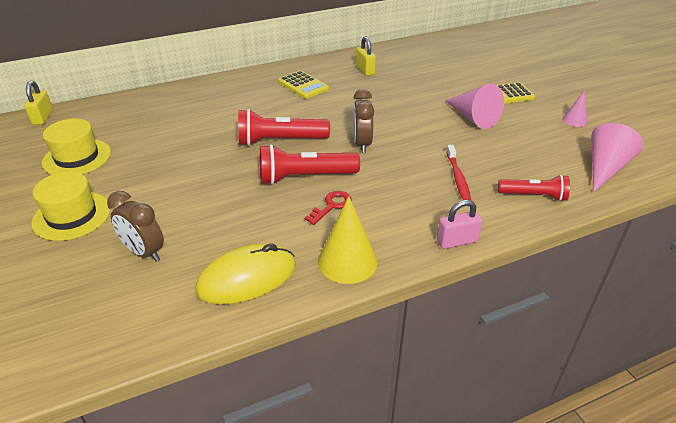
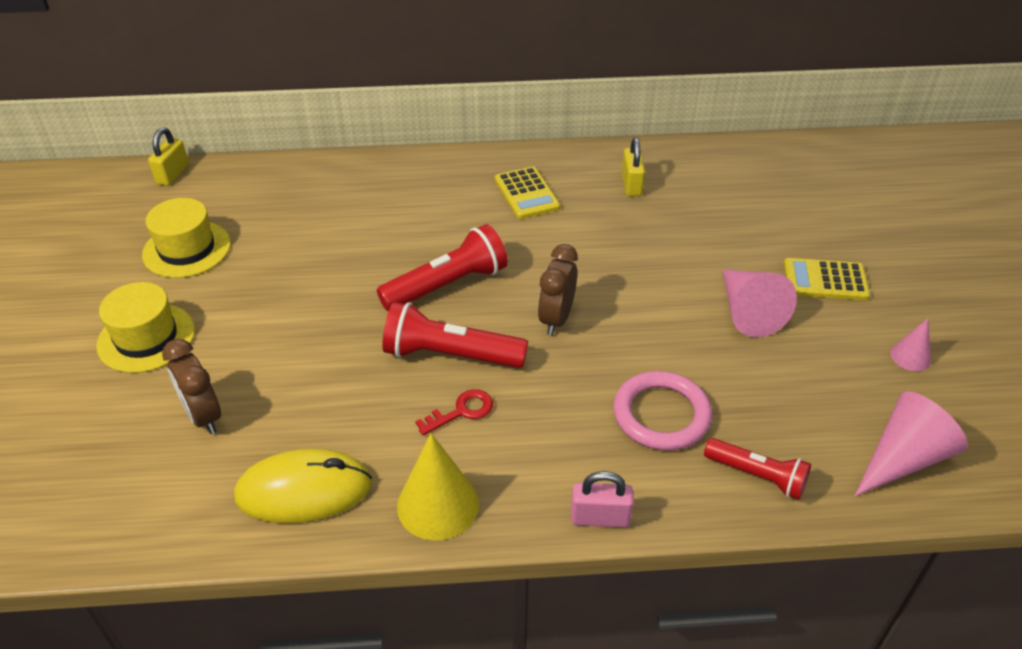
camera: 20 degrees right, 5 degrees up
(280, 141) = (447, 285): red flashlight -> red flashlight turned 135 degrees clockwise
(458, 178) = (661, 414): red toothbrush -> pink ring

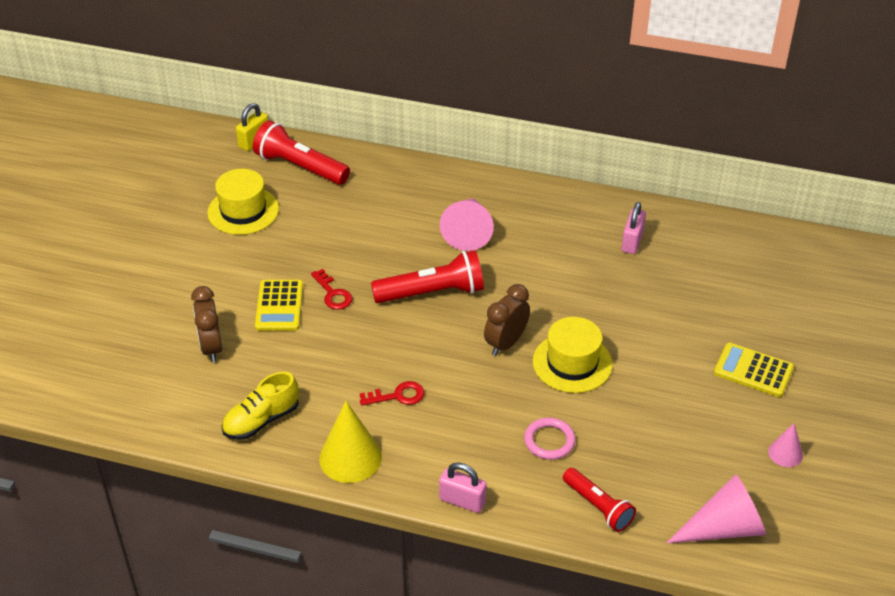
camera: 20 degrees right, 0 degrees up
(146, 338) = (190, 276): yellow hat -> yellow hat (572, 363)
(304, 490) = (261, 420): yellow mouse -> yellow shoe
(332, 314) = (333, 294): none -> red key
(450, 355) = (409, 350): red flashlight -> red flashlight (300, 167)
(526, 193) = (536, 228): yellow calculator -> yellow calculator (279, 306)
(631, 184) = (632, 242): yellow padlock -> pink padlock
(661, 414) = (549, 441): pink ring -> pink ring, size x0.64
(747, 311) = (668, 379): pink cone -> pink cone (468, 231)

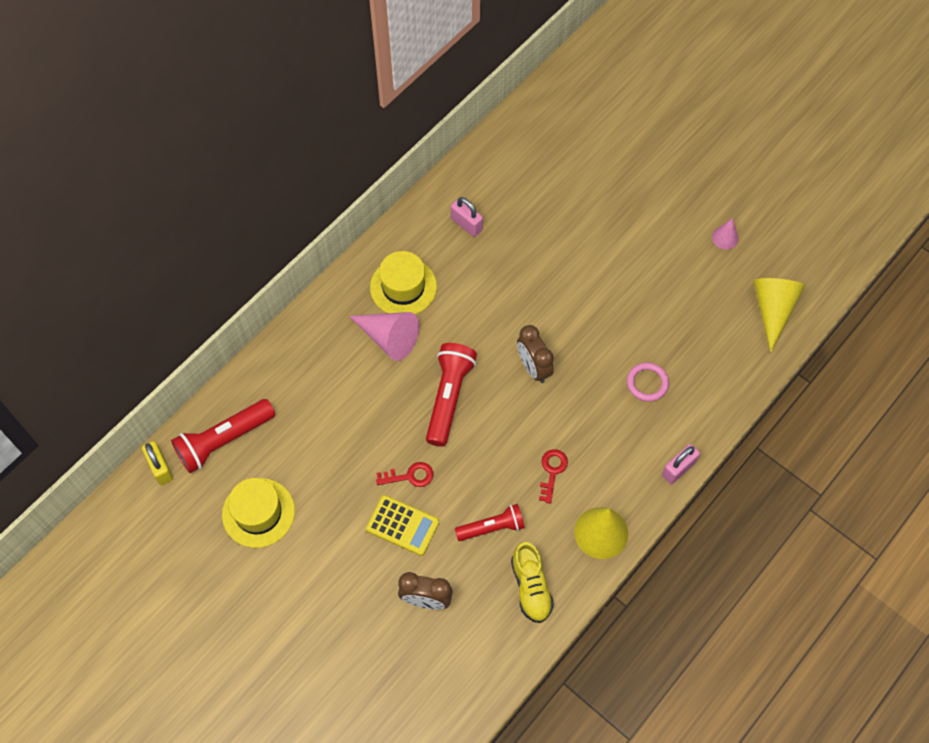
camera: 65 degrees left, 20 degrees up
(572, 363) = (577, 330): yellow hat -> yellow hat (403, 287)
(598, 506) = (721, 380): red flashlight -> red flashlight (492, 527)
(723, 528) = (772, 310): pink cone -> yellow cone
(753, 370) = (641, 215): yellow calculator -> none

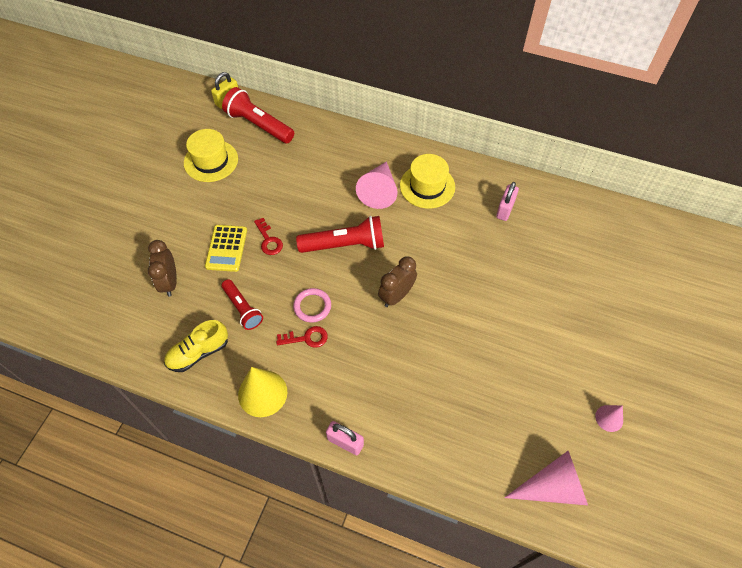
camera: 70 degrees right, 5 degrees down
(647, 383) = (420, 390): pink ring -> pink ring (312, 306)
(772, 310) = (552, 487): yellow cone -> pink cone

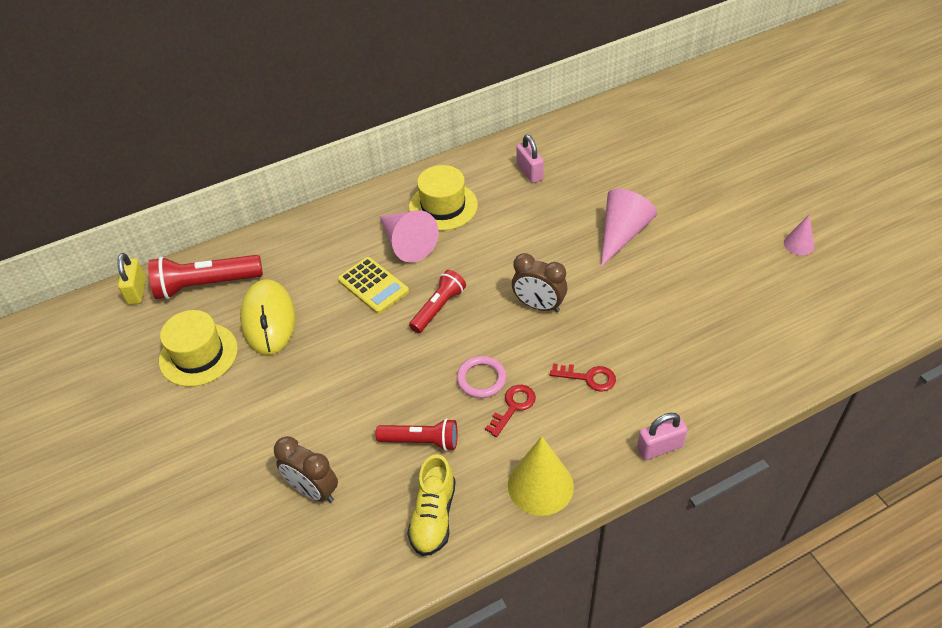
camera: 45 degrees left, 10 degrees down
(226, 248) = (329, 410): yellow calculator -> yellow calculator (373, 286)
(261, 171) = (268, 319): none -> yellow mouse
(269, 240) = (362, 366): red key -> red key (588, 378)
(345, 245) = (438, 308): red flashlight -> red flashlight, size x0.64
(396, 296) = (539, 305): brown clock -> brown clock turned 60 degrees counterclockwise
(552, 487) = (832, 322): pink cone -> pink cone (622, 234)

